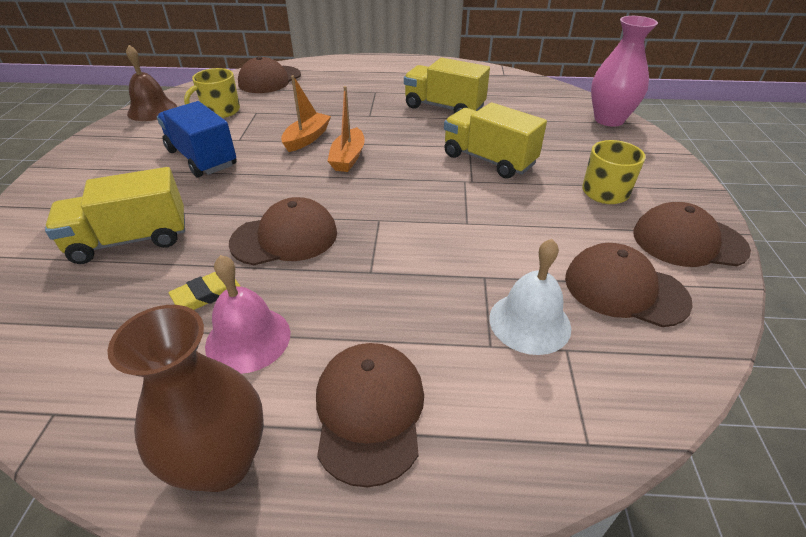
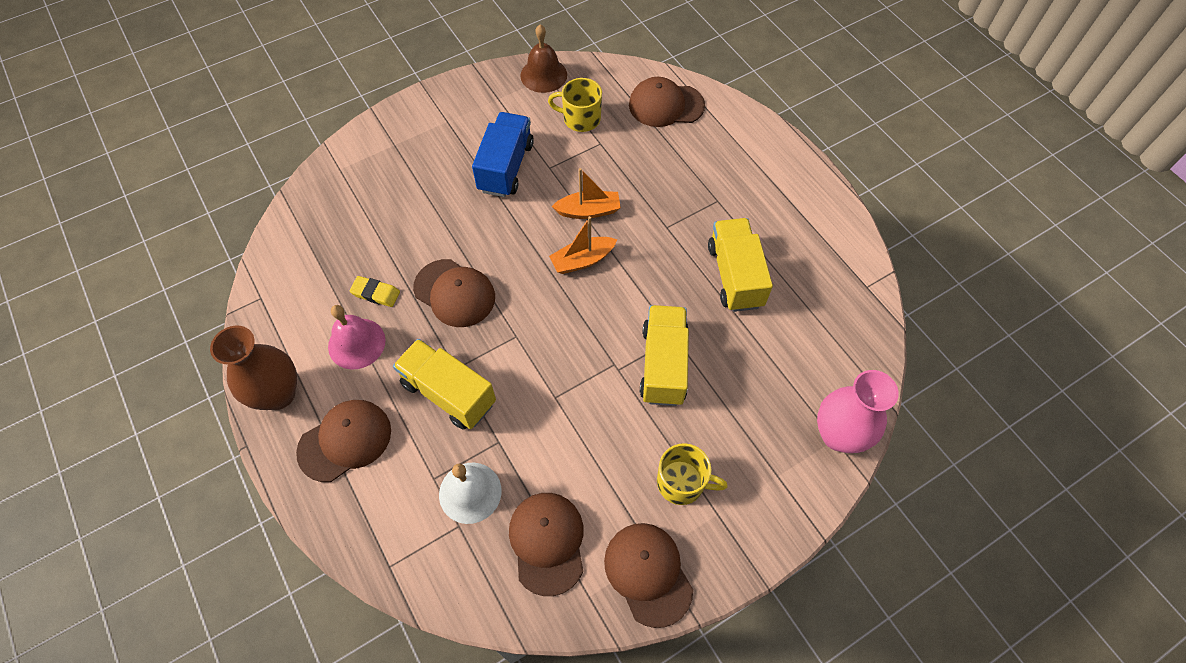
camera: 55 degrees right, 20 degrees up
(130, 240) = (392, 211): yellow truck -> yellow truck (448, 393)

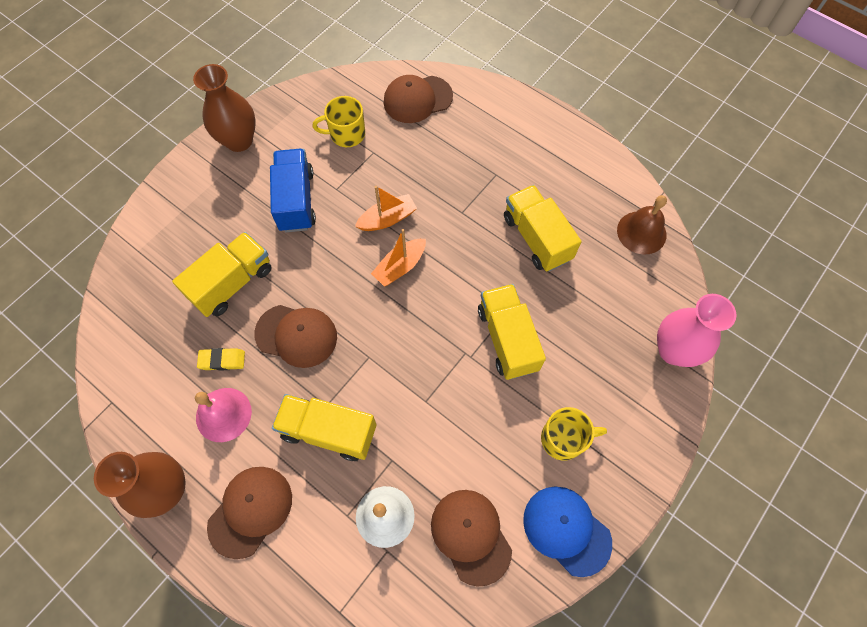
camera: 20 degrees left, 5 degrees up
(414, 225) = (232, 283): none -> yellow truck
(474, 96) = (239, 141): none -> brown vase
(543, 75) = (296, 102): brown bell -> brown bell (641, 232)
(648, 573) = (566, 530): brown cap -> blue cap

